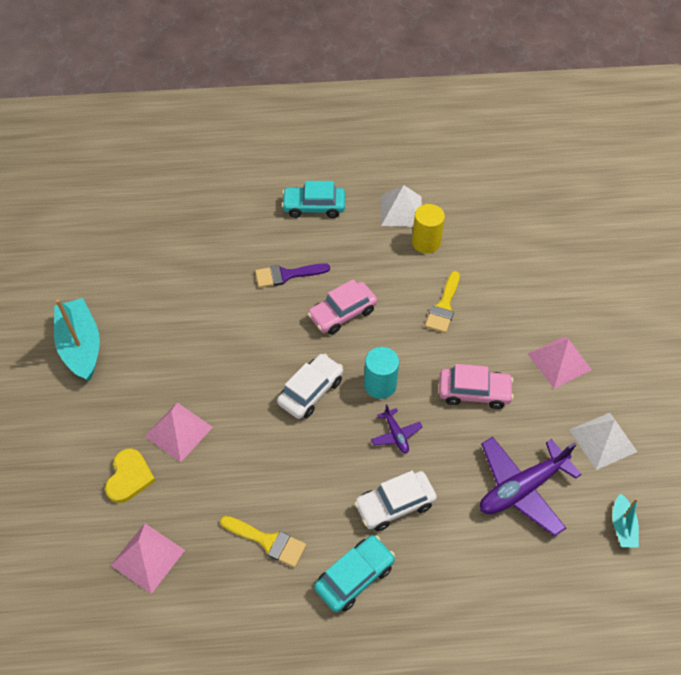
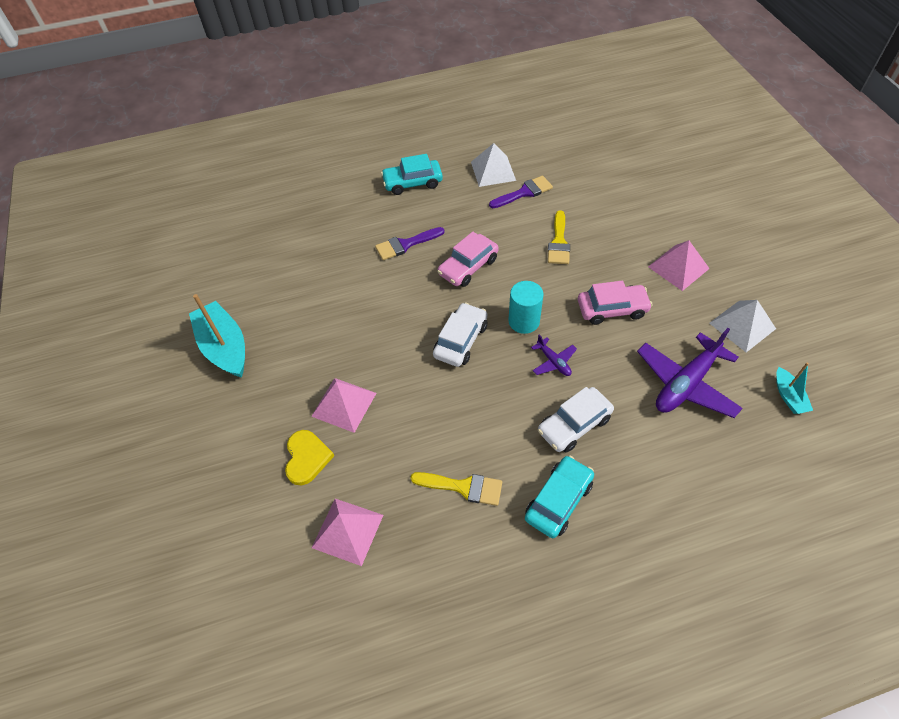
camera: 10 degrees left, 0 degrees up
(426, 242) = (524, 192): yellow cylinder -> purple brush

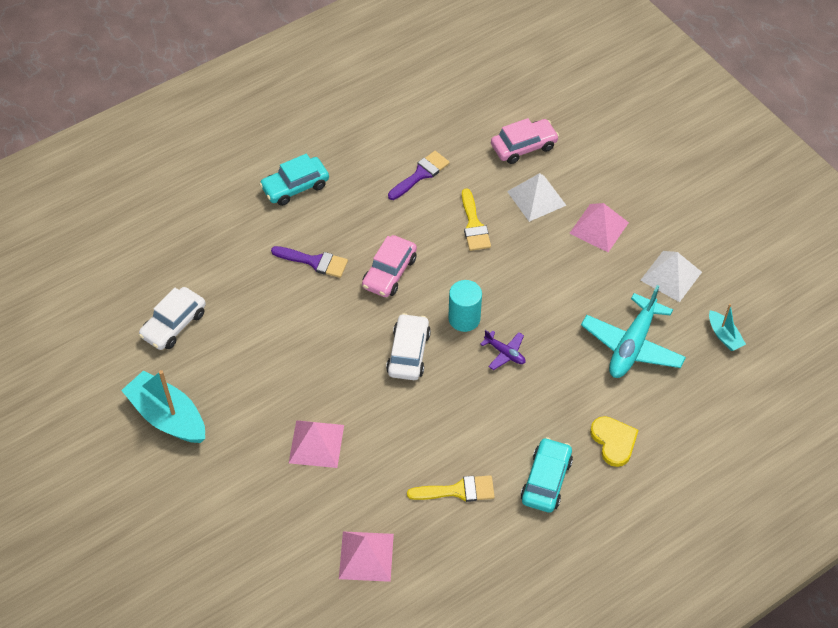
camera: 20 degrees left, 0 degrees up
(307, 458) = (301, 502): yellow heart -> yellow heart (614, 441)
(405, 244) = (314, 262): purple brush -> purple brush turned 120 degrees counterclockwise
(493, 171) = (379, 154): white pyramid -> white pyramid (536, 198)
(574, 425) = (541, 409): white car -> white car (174, 324)
(612, 309) = (546, 286): pink car -> pink car (524, 146)
(686, 383) = (632, 345): purple plane -> turquoise plane

